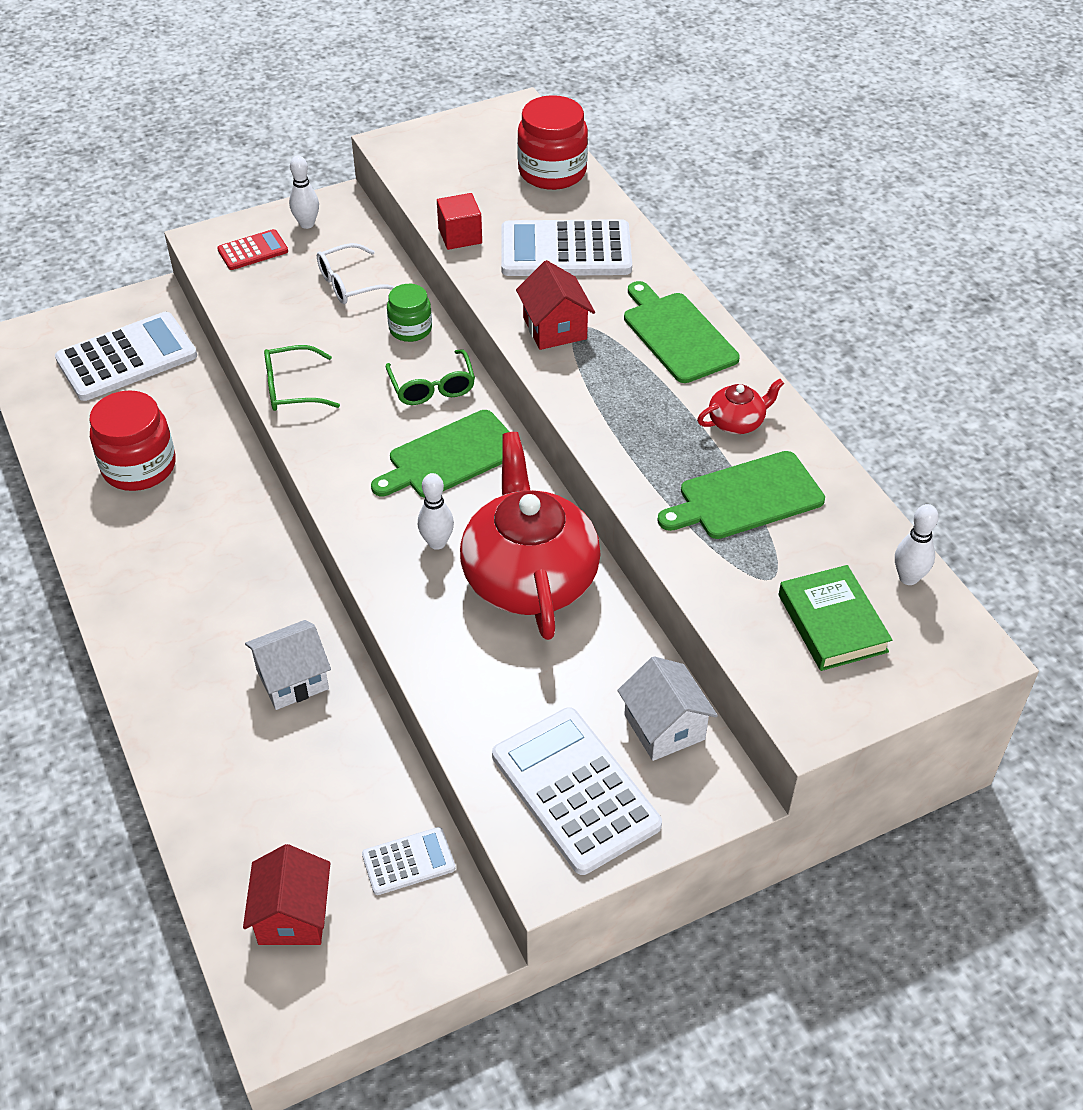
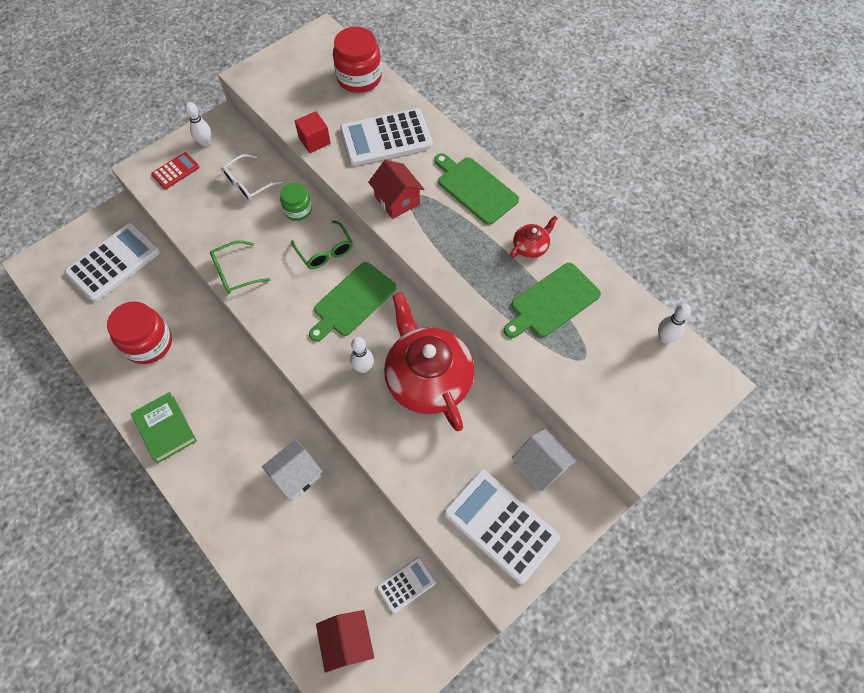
camera: 15 degrees left, 15 degrees up
(832, 623) = (630, 382): green book -> green book (165, 429)

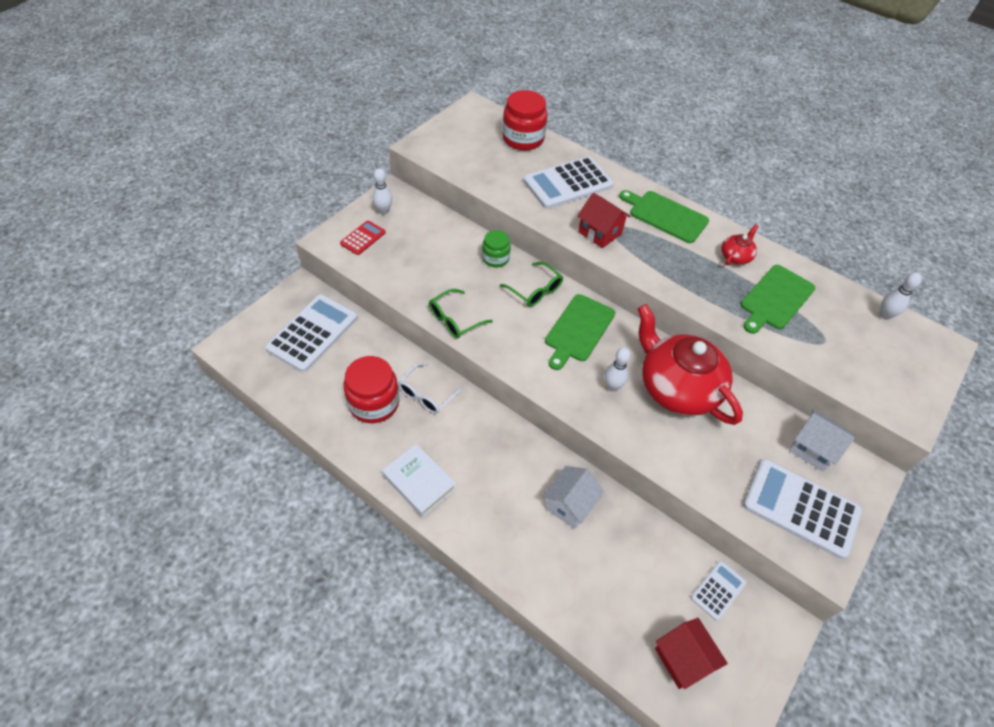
camera: 15 degrees left, 10 degrees down
(165, 429) = (419, 482): green book -> white book
(248, 184) = (438, 241): white glasses -> white glasses (427, 394)
(314, 140) = (503, 192): red cube -> none

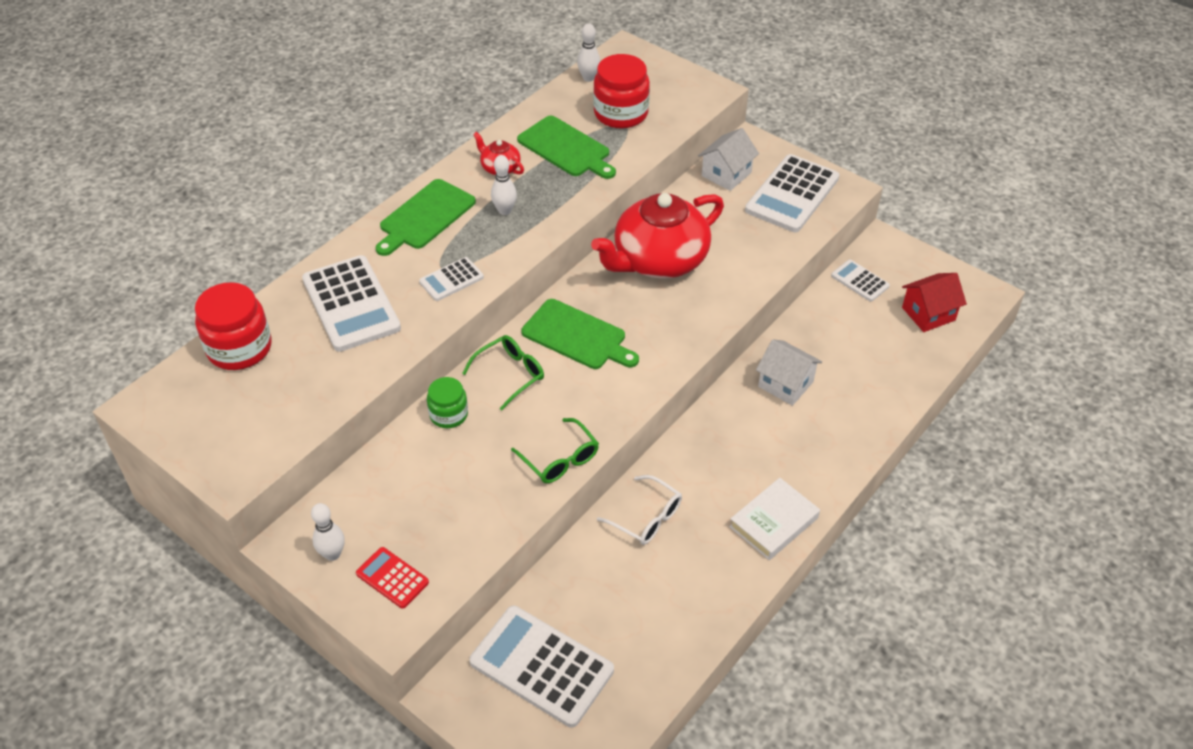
camera: 85 degrees left, 5 degrees down
(374, 403) = (663, 577): red jar -> red jar (621, 113)
(600, 232) = (451, 280): red house -> white calculator
(612, 386) = (660, 313): white bowling pin -> white bowling pin (505, 211)

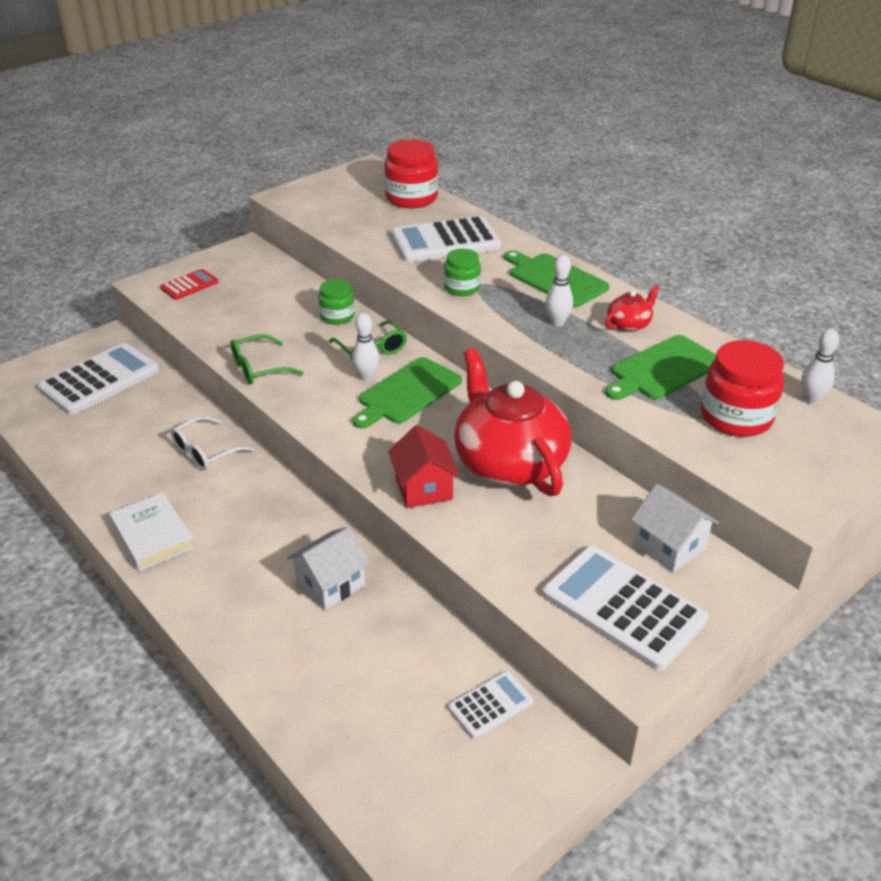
camera: 100 degrees right, 10 degrees down
(332, 554) = (226, 263): white bowling pin -> white bowling pin (366, 377)
(451, 280) = (462, 288): white calculator -> green jar
(928, 314) = (407, 773): red house -> red house (423, 488)

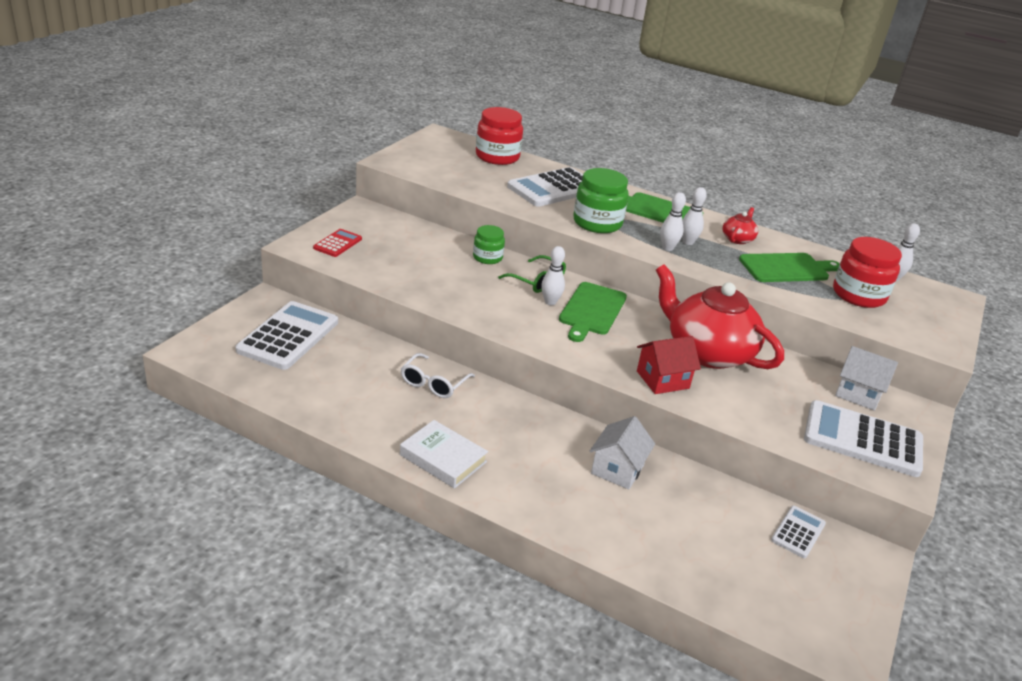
camera: 25 degrees left, 5 degrees down
(258, 368) = (456, 305): green glasses -> none
(423, 488) = (662, 380): red house -> red house turned 75 degrees counterclockwise
(462, 288) = (597, 223): green jar -> green jar, size x1.67
(524, 327) = (667, 248): none -> white bowling pin
(663, 369) = (786, 268): green cutting board -> green cutting board turned 135 degrees counterclockwise

